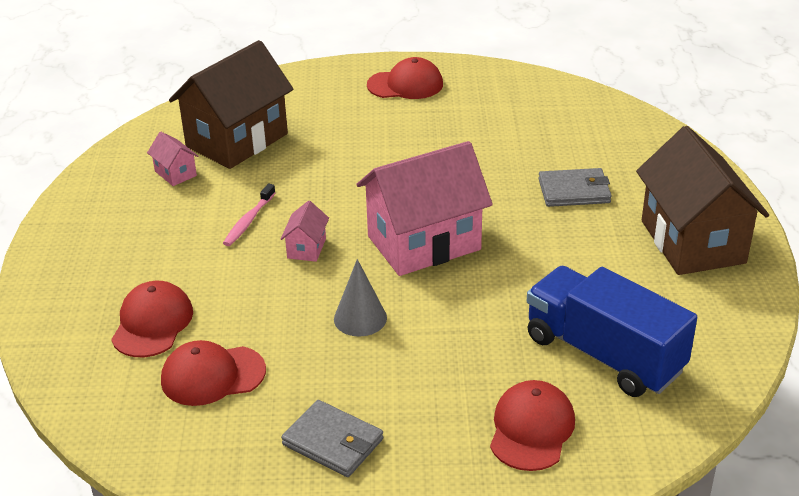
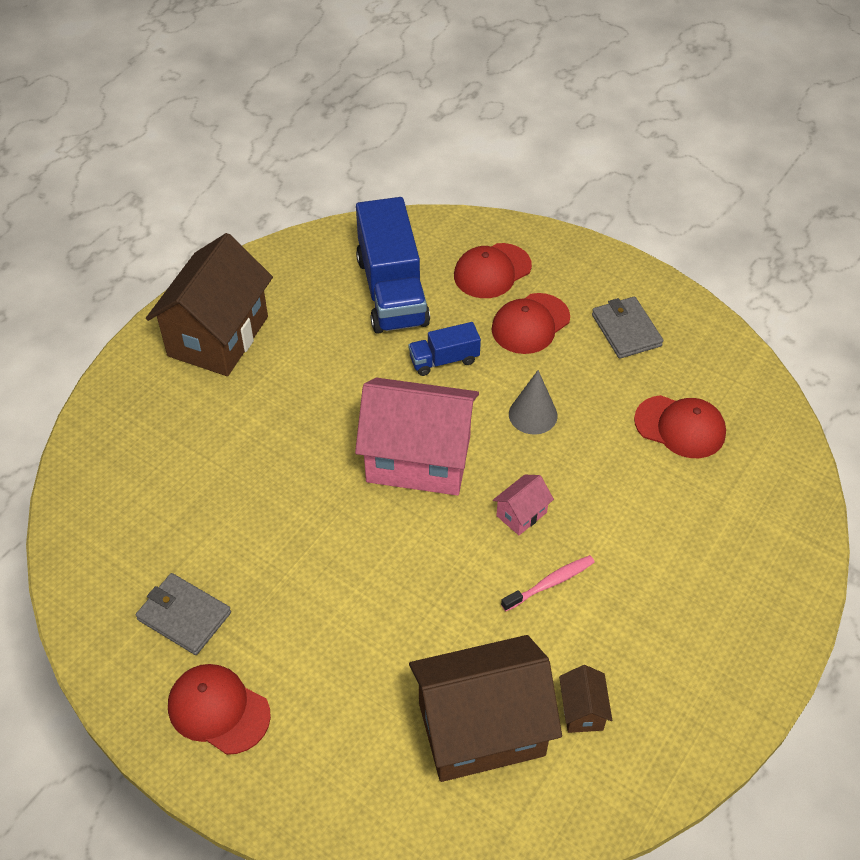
camera: 145 degrees left, 15 degrees up
(152, 323) = (704, 506): red cap -> red cap (530, 324)
(175, 173) = (582, 710): pink house -> brown house
(484, 321) = (444, 360): none -> blue truck
(574, 191) = (238, 439): grey wallet -> grey wallet (184, 616)

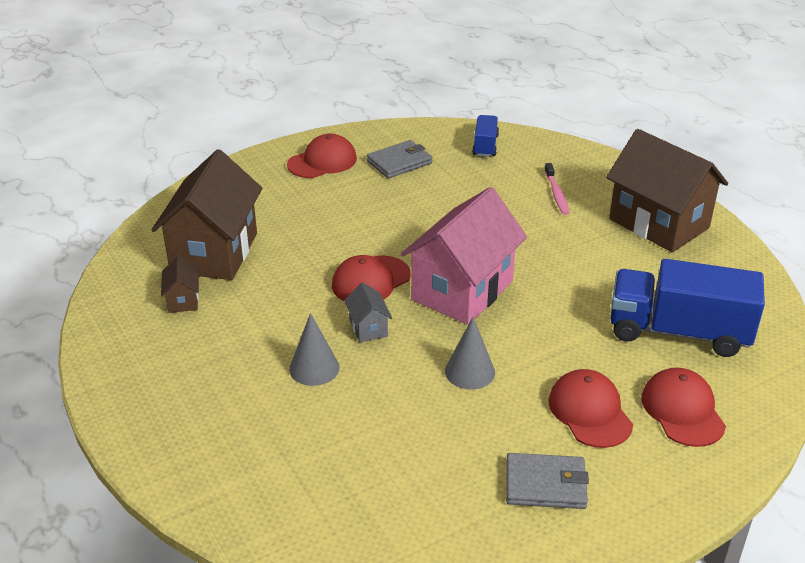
camera: 115 degrees right, 15 degrees down
(444, 360) = (568, 338): blue truck -> blue truck (485, 146)
(521, 514) = (368, 328): pink house -> grey house
(550, 583) = (293, 321): pink toothbrush -> pink toothbrush (556, 194)
(582, 710) = (183, 300): brown house -> brown house turned 60 degrees clockwise
(604, 533) = (314, 368): none -> grey cone
(680, 427) = (391, 469): red cap -> red cap (370, 280)

